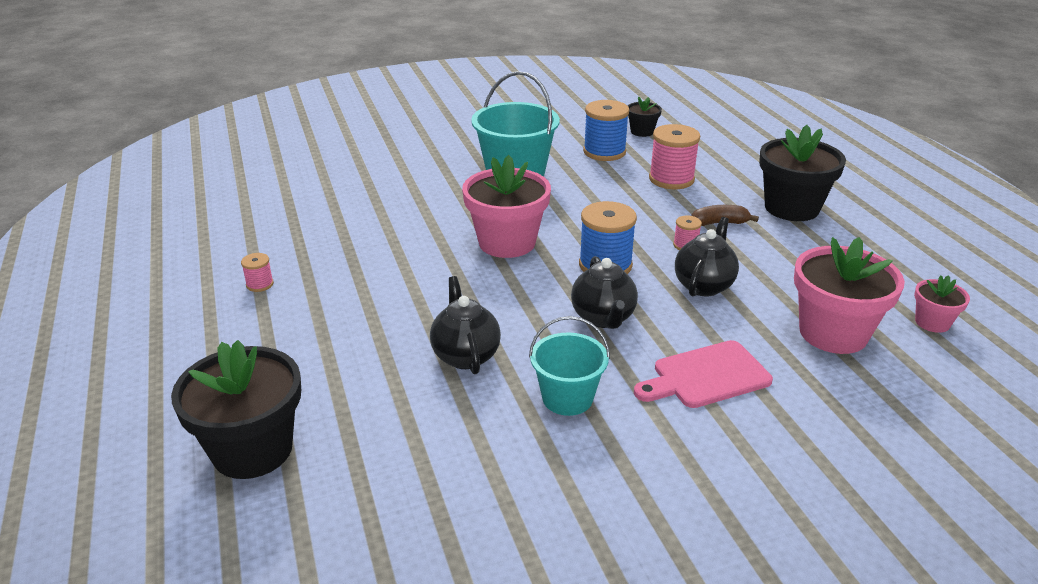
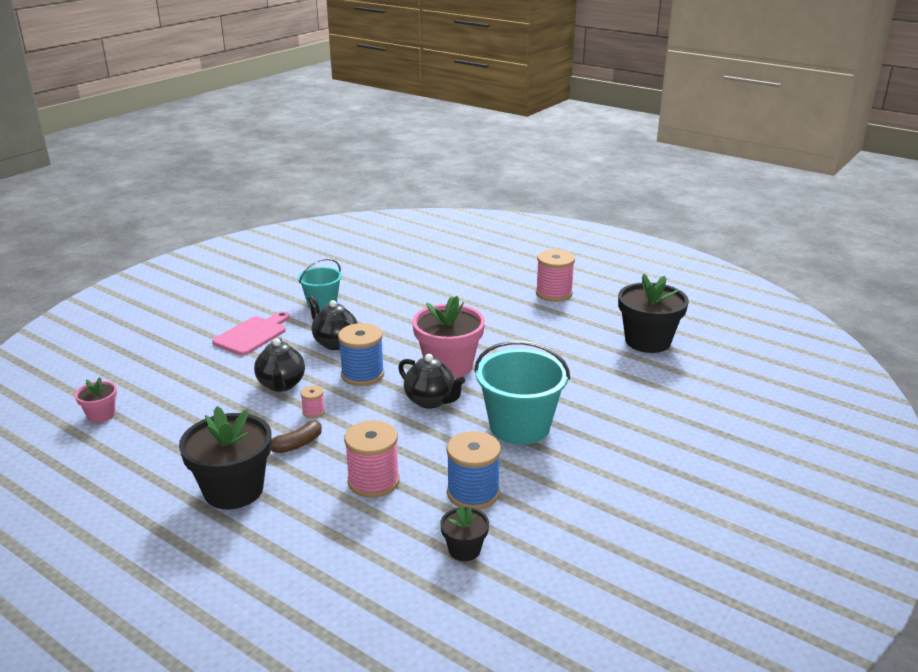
camera: 145 degrees right, 5 degrees down
(252, 450) = (439, 250): black flower pot -> black flower pot (647, 341)
(260, 284) = (554, 293): pink spool -> pink spool, size x2.06
(465, 355) = (394, 302): black teapot -> black teapot (430, 401)
(833, 333) = (177, 383): pink flower pot -> none

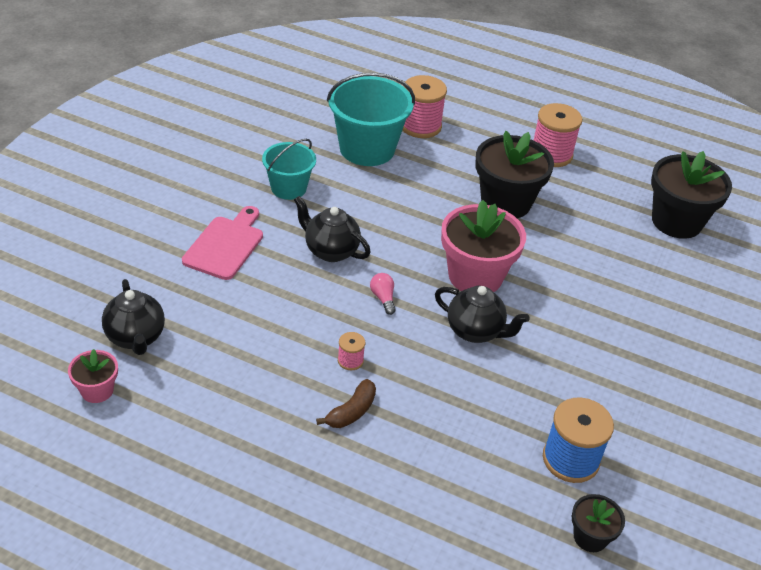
camera: 15 degrees left, 15 degrees up
(233, 490) = (308, 486): black flower pot -> black flower pot (505, 202)
(281, 385) = (295, 322): black teapot -> black teapot (136, 337)
(362, 374) = (383, 298): blue spool -> pink light bulb
(373, 481) = (459, 455): pink spool -> pink spool (420, 126)
(519, 426) = (585, 359): turquoise bucket -> turquoise bucket (367, 149)

